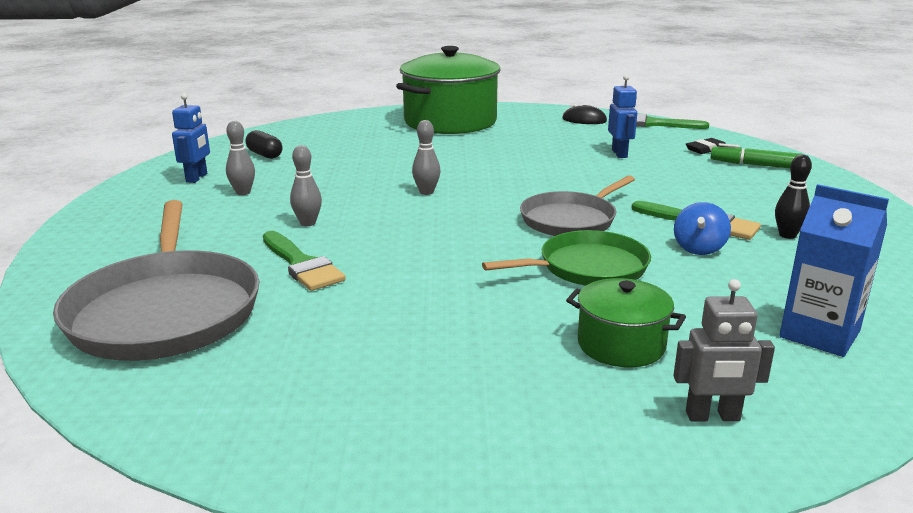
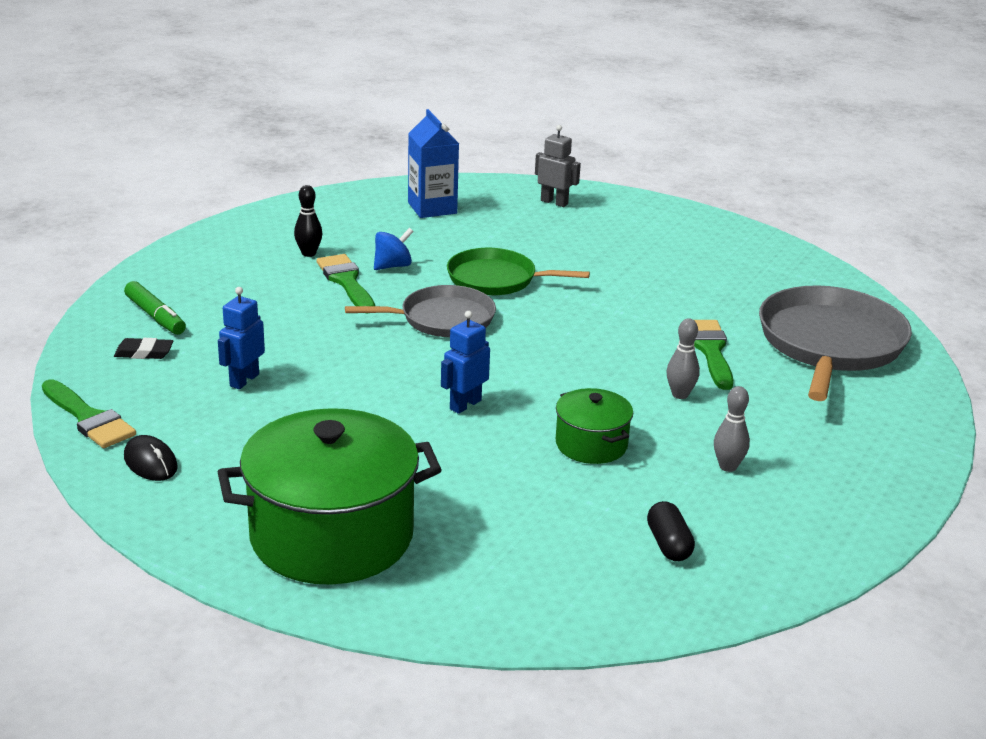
camera: 150 degrees left, 5 degrees up
(197, 178) = (777, 519): blue robot -> blue robot (465, 405)
(426, 192) = (529, 396): grey bowling pin -> none
(621, 345) = (550, 236): green pot -> green pot (591, 444)

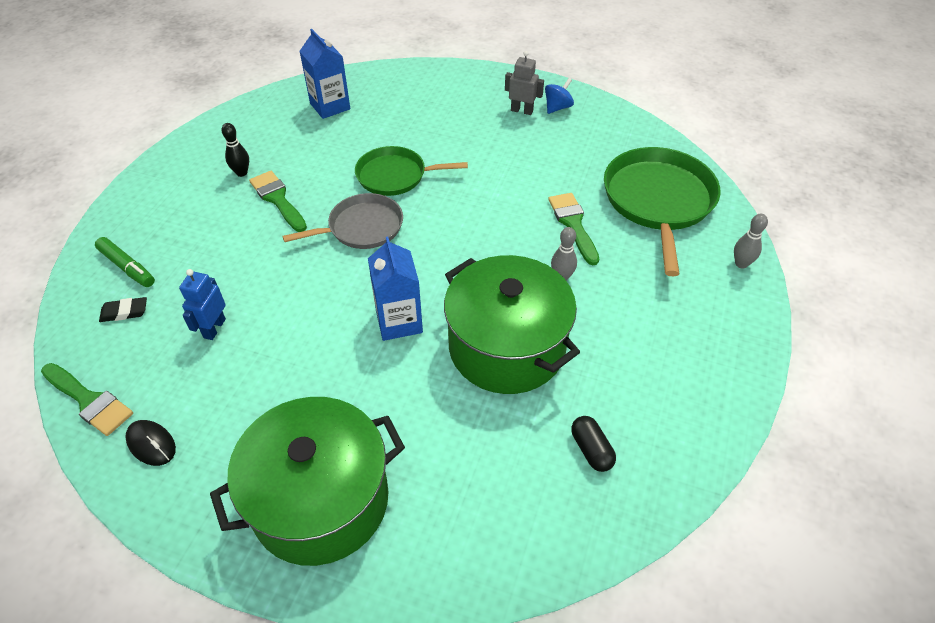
camera: 10 degrees left, 20 degrees up
(392, 266) = (311, 175): blue spinning top -> blue spinning top (557, 107)
(465, 405) = (399, 321): blue robot -> blue carton
(554, 202) = (422, 85): grey robot -> grey robot (522, 111)
(591, 444) = (507, 347): green pot -> green pot, size x2.02
(728, 466) = (615, 350): grey bowling pin -> grey bowling pin (741, 264)
(830, 344) = (658, 201): grey pan -> green pan

